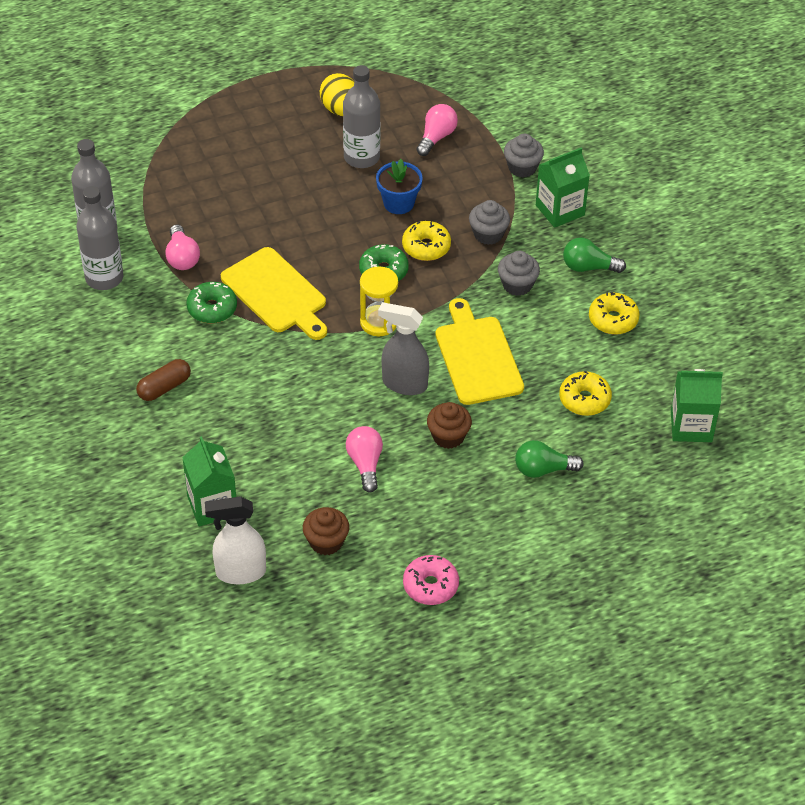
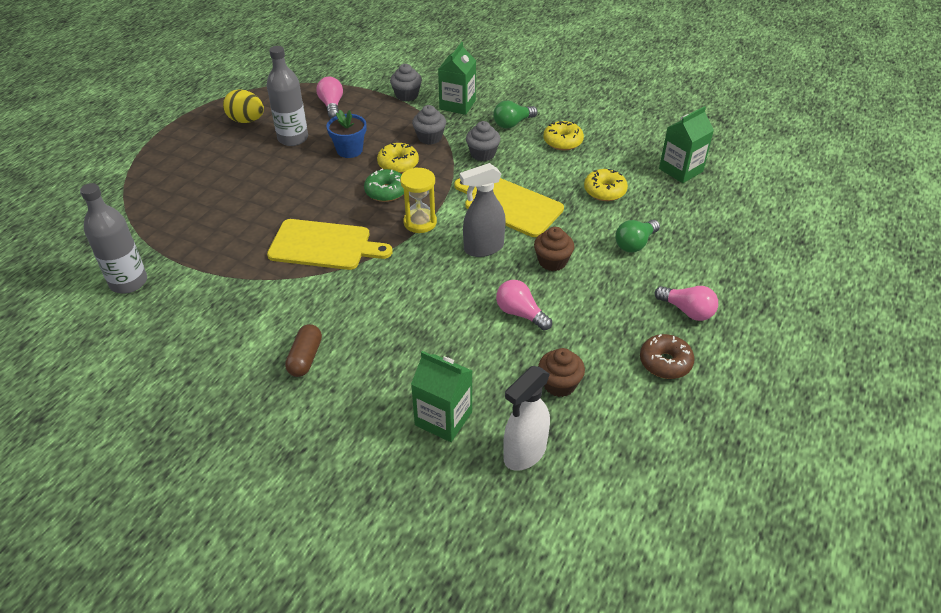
camera: 40 degrees left, 5 degrees down
(104, 278) = (168, 311): grey bottle -> none
(182, 257) = (222, 262): pink light bulb -> pink light bulb (687, 311)
(212, 308) = (284, 282): green donut -> none
(430, 585) = (665, 362): pink donut -> brown donut

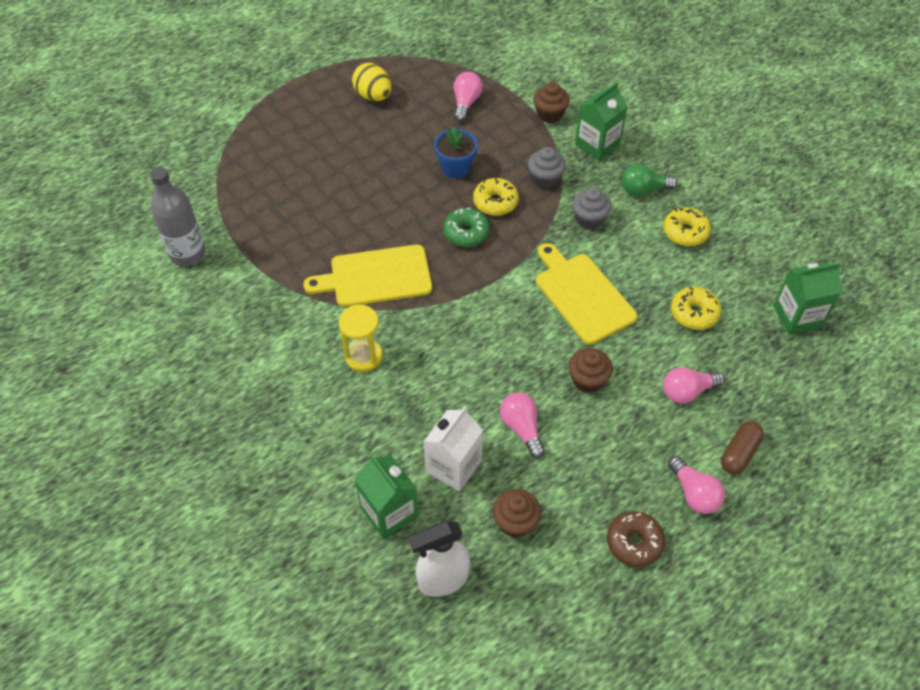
camera: 25 degrees right, 10 degrees up
(293, 138) = (407, 134): grey bottle -> none
(305, 358) = (300, 396): brown capsule -> brown capsule (739, 453)
(324, 245) = (376, 277): yellow cutting board -> yellow cutting board turned 135 degrees clockwise
(406, 95) = (550, 114): grey cupcake -> brown cupcake
(420, 222) = (480, 283): yellow hourglass -> yellow hourglass (363, 356)
(479, 362) = (453, 466): none -> white carton
(483, 248) = (526, 337): grey spray bottle -> none
(635, 244) = (687, 392): green light bulb -> pink light bulb

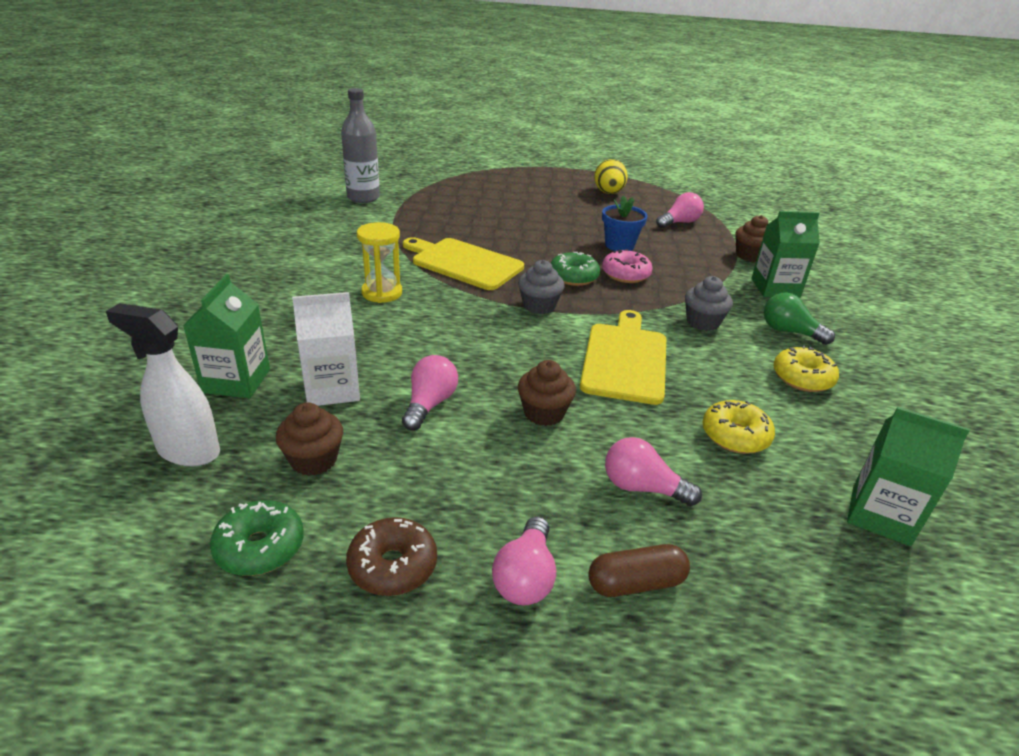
camera: 40 degrees right, 20 degrees down
(495, 202) = (625, 274): yellow donut -> pink donut
(545, 179) = (692, 283): grey cupcake -> grey cupcake (539, 306)
(564, 592) = (260, 547): none -> green donut

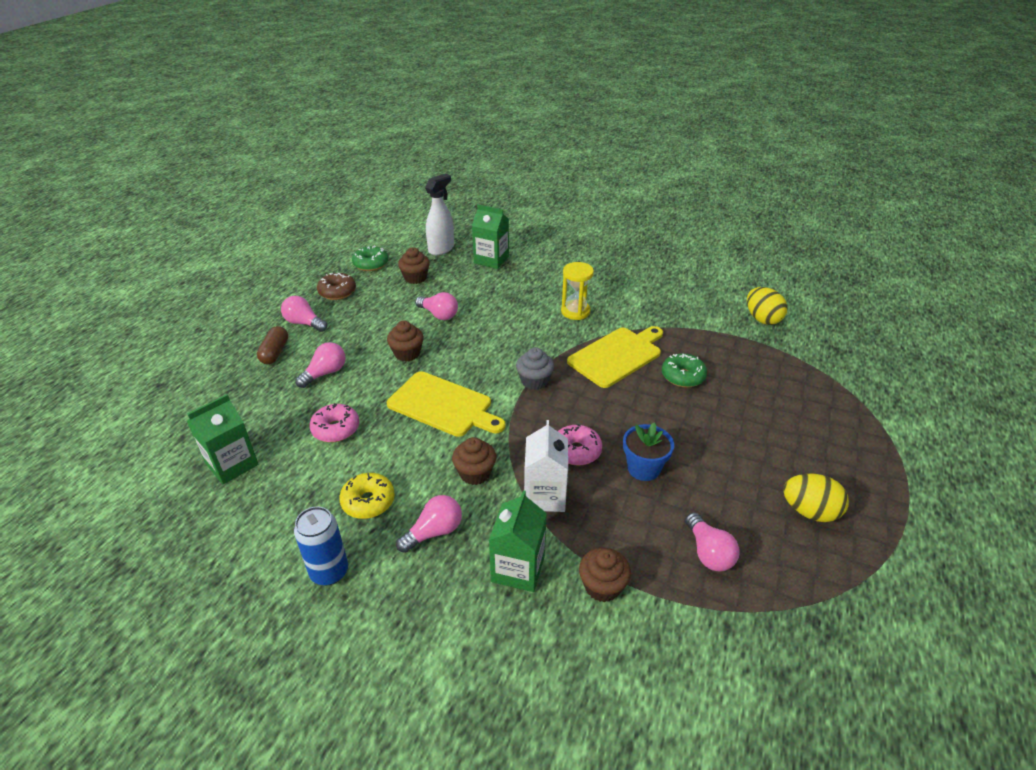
camera: 110 degrees right, 5 degrees up
(332, 389) = (470, 286): white carton -> white carton (544, 495)
(363, 197) = (762, 319): grey bottle -> yellow egg
(573, 277) = (579, 414): green donut -> green donut (683, 376)
(703, 322) = (475, 473): grey cupcake -> brown cupcake
(735, 436) = (336, 429): yellow donut -> pink donut
(789, 332) = (434, 532): green light bulb -> pink light bulb
(894, 380) = (329, 572): none -> blue can

